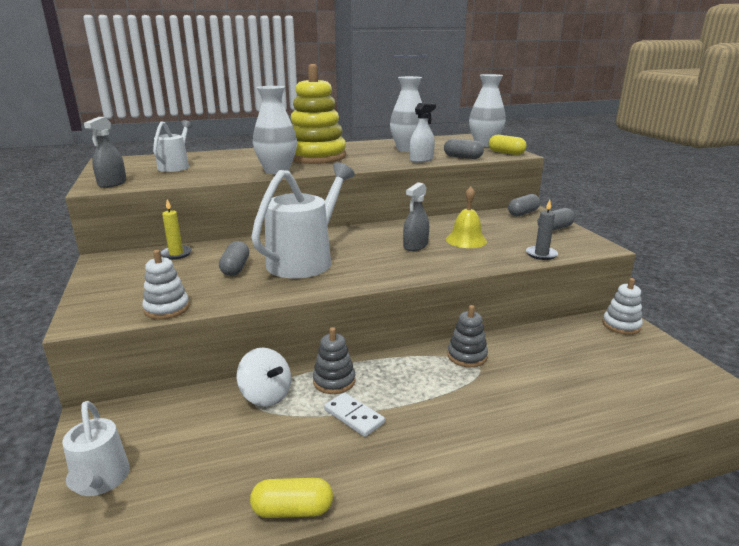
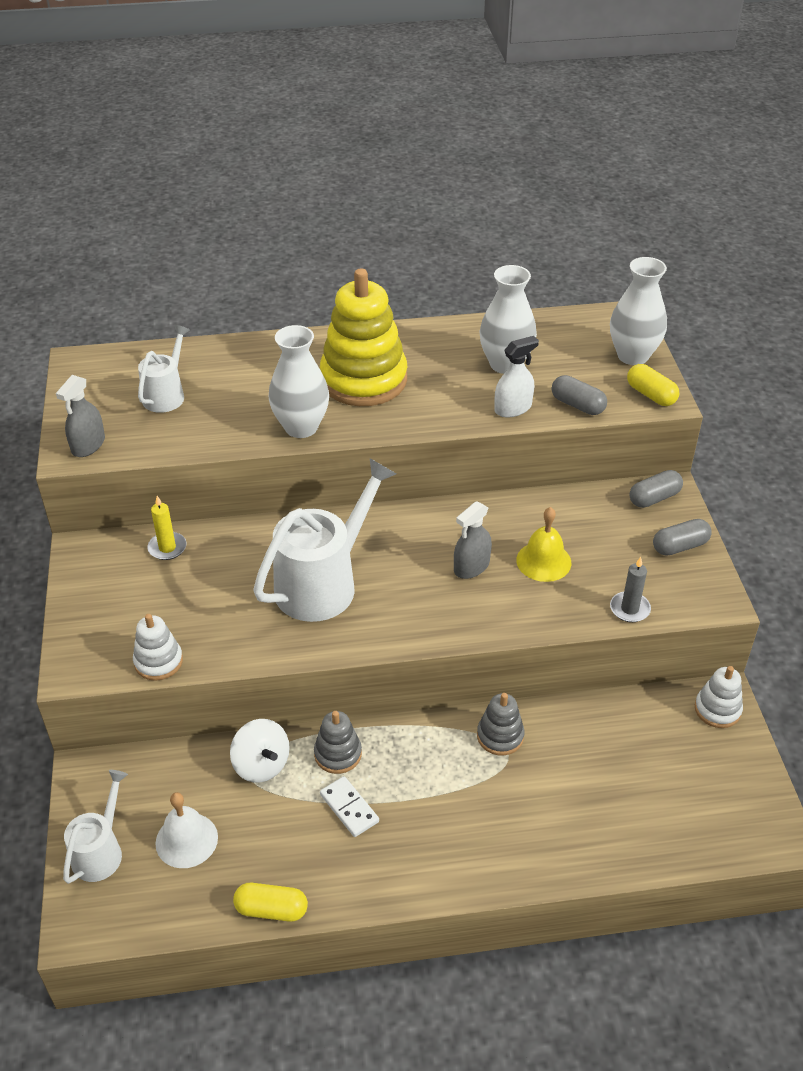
camera: 10 degrees right, 20 degrees up
(100, 482) = (101, 851): white watering can -> white watering can turned 150 degrees counterclockwise
(195, 460) = (186, 840): none -> white bell
(235, 268) = (237, 590): grey capsule -> none

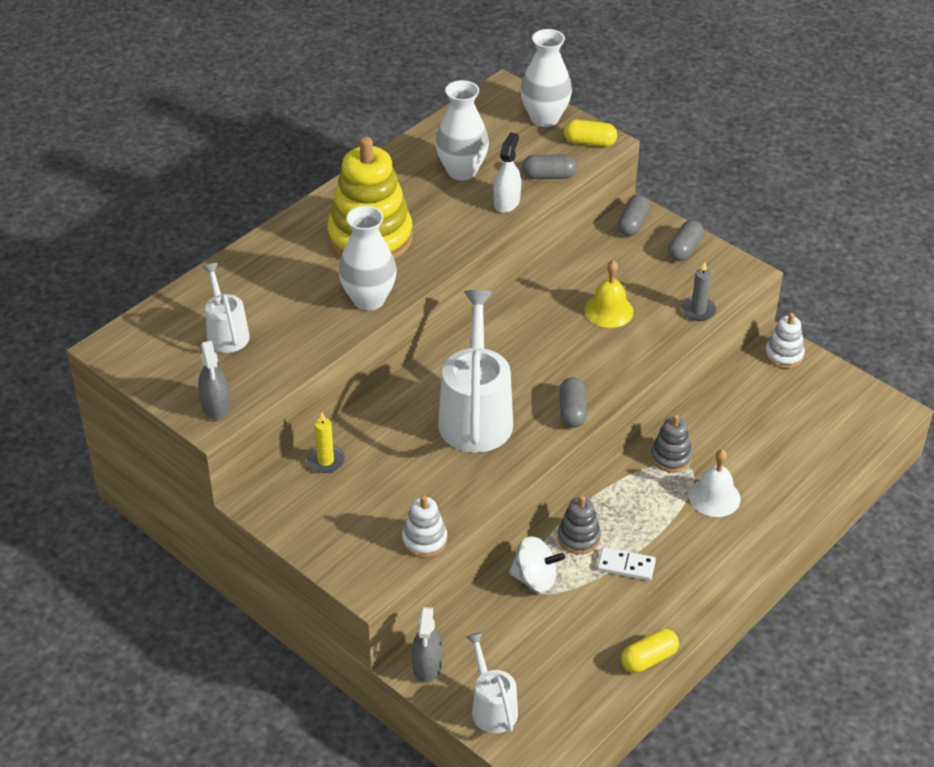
camera: 40 degrees left, 0 degrees up
(186, 840) = (542, 659): white bell -> white bell (714, 497)
(407, 630) = (572, 411): none -> grey capsule
(471, 567) = (565, 343): grey spray bottle -> grey spray bottle (427, 665)

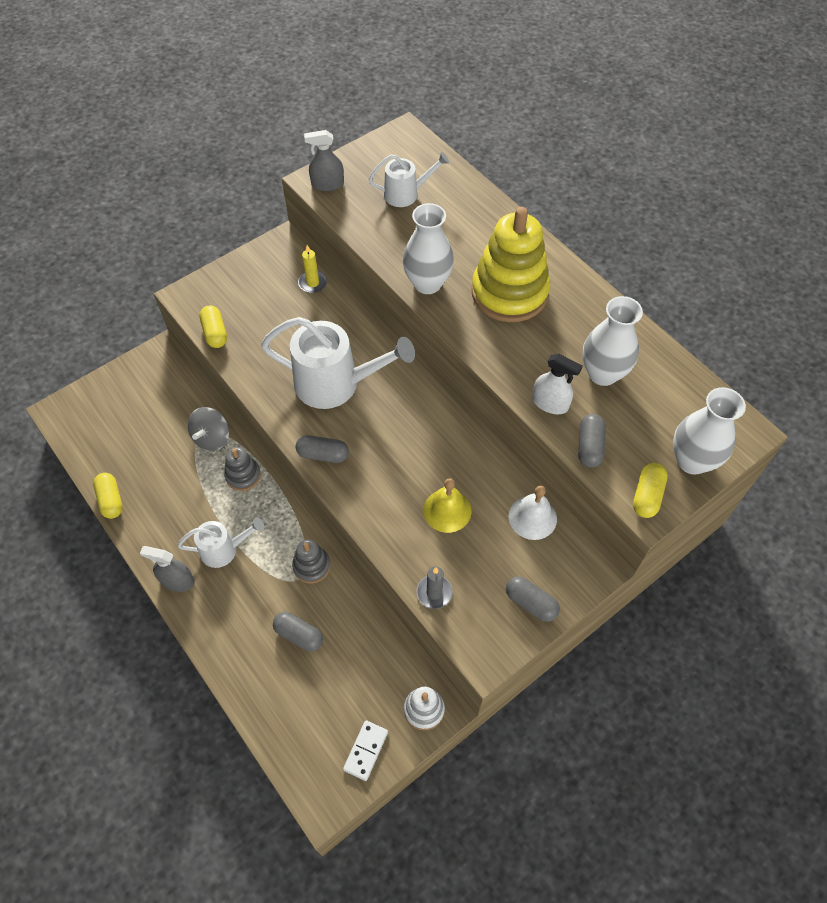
camera: 100 degrees right, 15 degrees up
(424, 540) = (215, 333): white stacking toy -> yellow capsule
(427, 665) = (159, 360): grey spray bottle -> grey spray bottle (177, 580)
(491, 706) = (111, 392): white watering can -> white watering can (224, 549)
(535, 579) = (212, 438): white spinning top -> grey spinning top
(626, 566) = (204, 504): white domino -> white domino (366, 750)
(632, 224) = (576, 560): grey capsule -> grey capsule (299, 635)
(714, 497) = (256, 591): white bell -> white bell (532, 517)

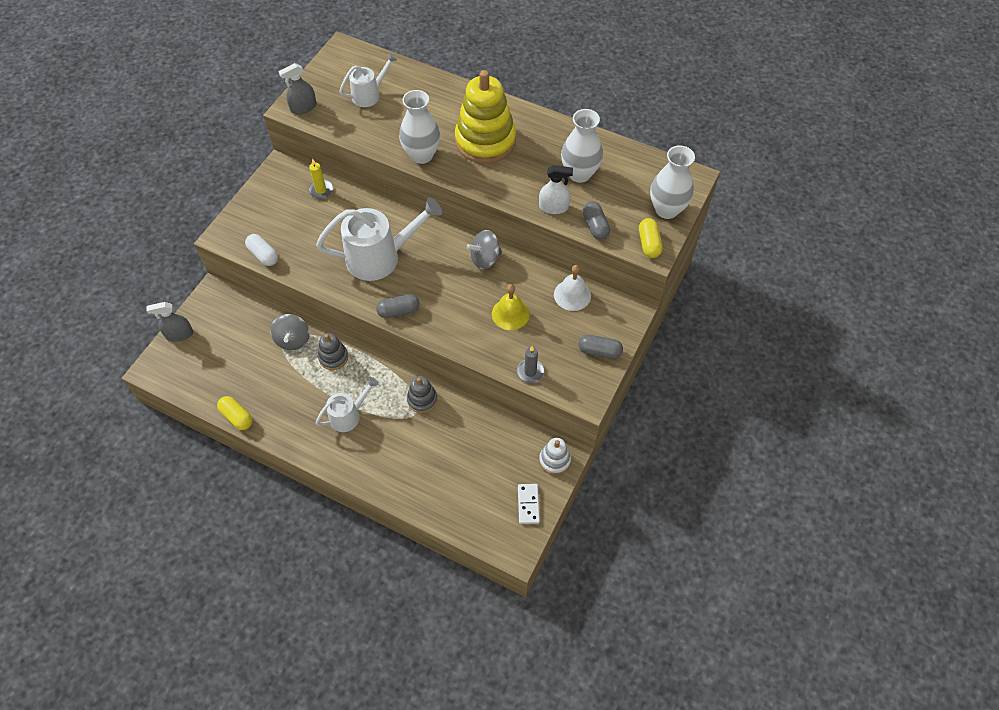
camera: 25 degrees left, 0 degrees up
(177, 580) = (324, 452): grey spray bottle -> grey spray bottle (179, 334)
(215, 333) = (263, 255): yellow capsule -> white capsule
(299, 635) = (439, 450): grey capsule -> none
(451, 431) = (485, 259): none -> grey spinning top

